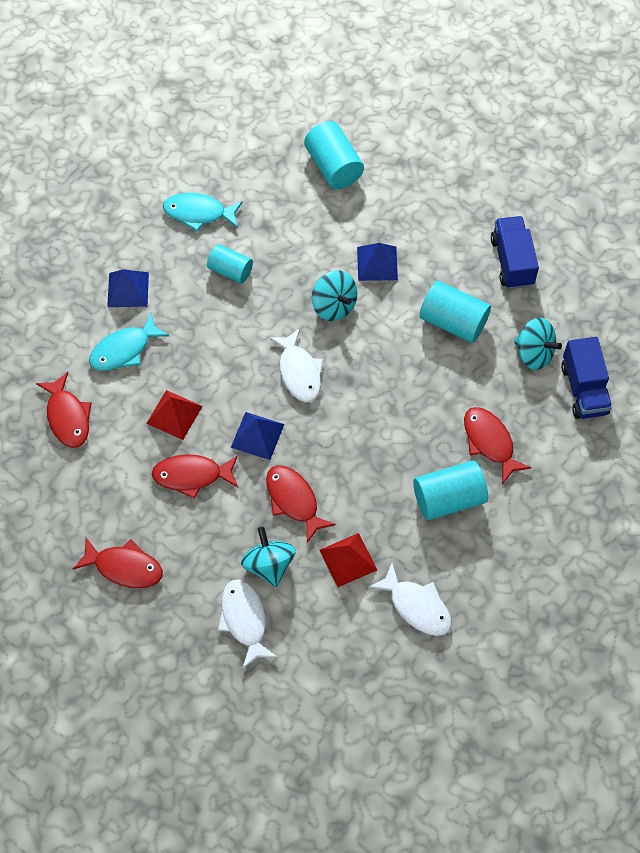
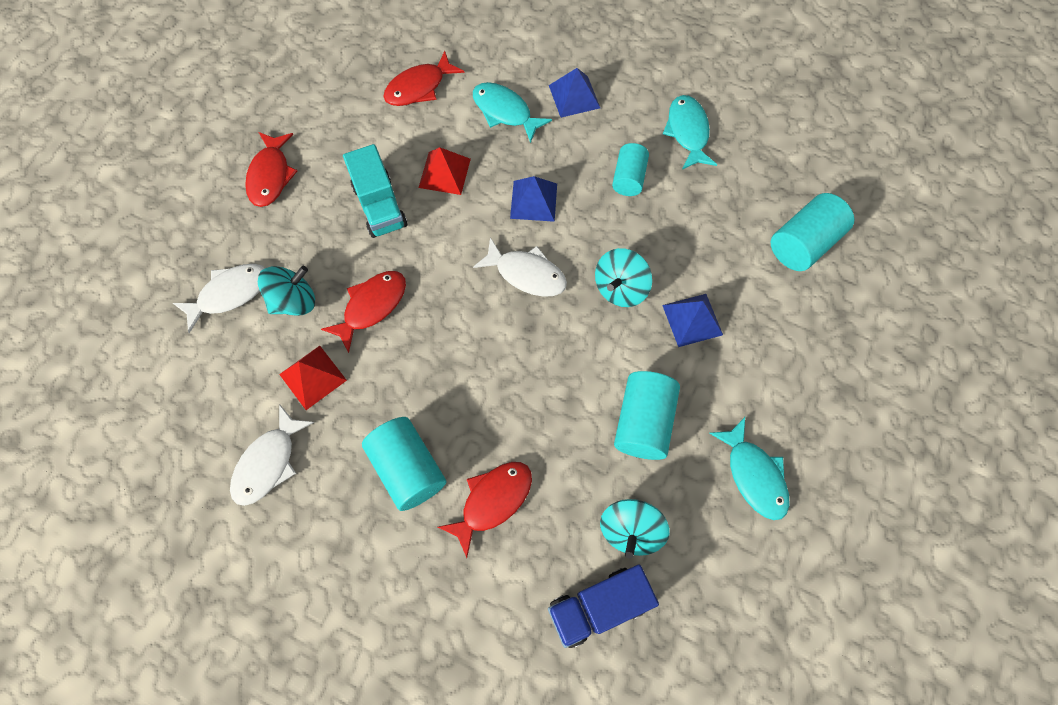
camera: 75 degrees right, 5 degrees up
(192, 476) = (380, 206): red fish -> turquoise truck
(257, 435) = (440, 253): blue pyramid -> blue pyramid (533, 200)
(299, 372) = (526, 274): white fish -> white fish turned 120 degrees counterclockwise
(512, 261) = (754, 475): blue truck -> turquoise fish

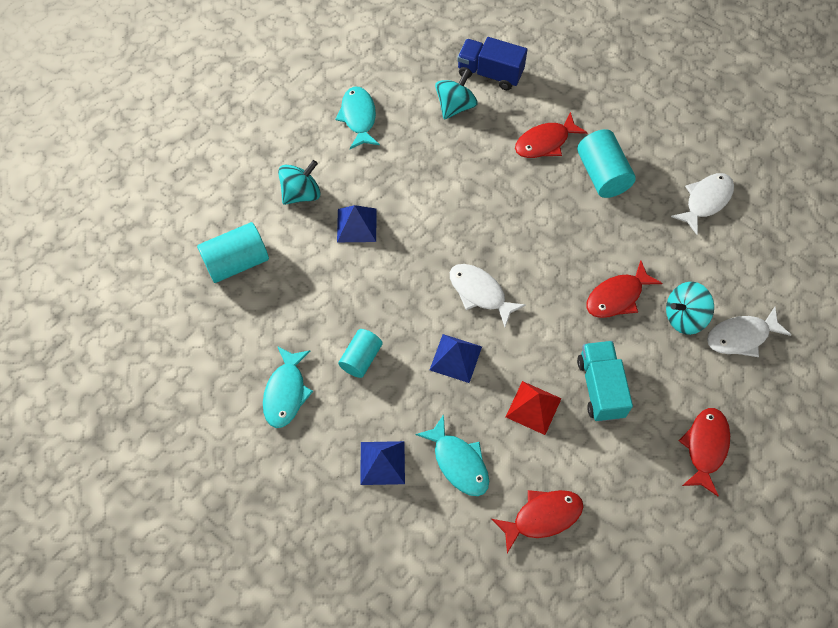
camera: 165 degrees left, 5 degrees down
(313, 377) = (670, 252): red pyramid -> none
(598, 606) = (490, 73): blue truck -> blue truck turned 150 degrees counterclockwise
(620, 288) = (405, 262): turquoise spinning top -> turquoise spinning top (301, 194)
(643, 422) = (423, 165): turquoise cylinder -> none

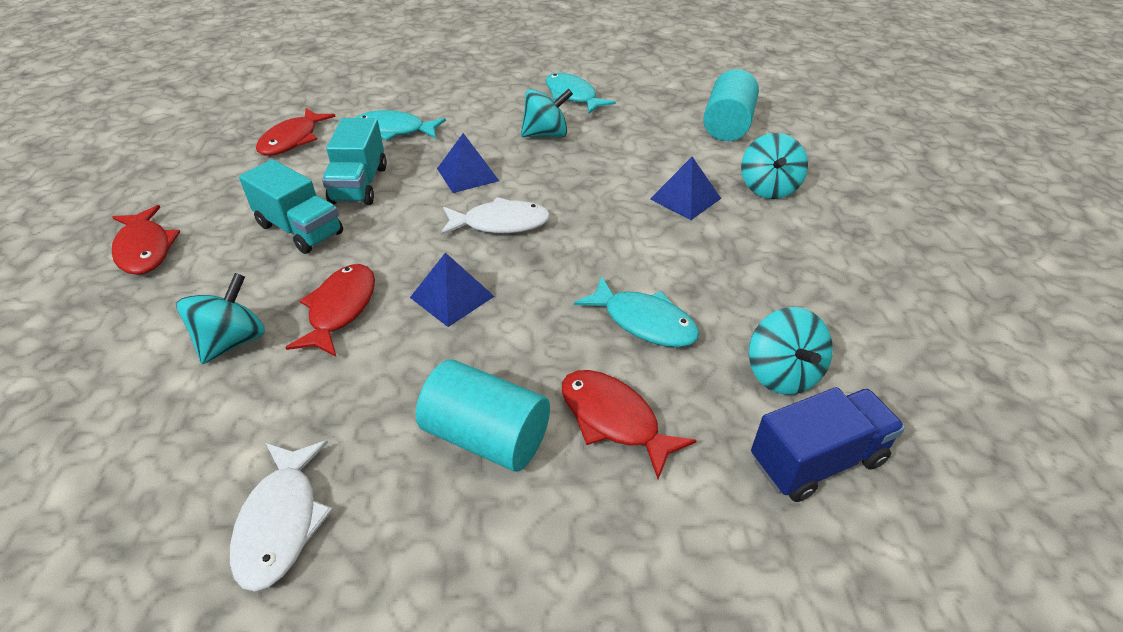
camera: 135 degrees right, 20 degrees down
(358, 117) = (846, 278): turquoise fish -> turquoise fish (644, 322)
(361, 358) = (546, 135): turquoise cylinder -> turquoise spinning top
(382, 463) = (454, 104): blue pyramid -> blue pyramid (452, 297)
(533, 407) = (359, 185): red pyramid -> turquoise truck
(545, 142) = (614, 420): red fish -> red fish turned 60 degrees counterclockwise
(741, 336) = (133, 368): white fish -> none

